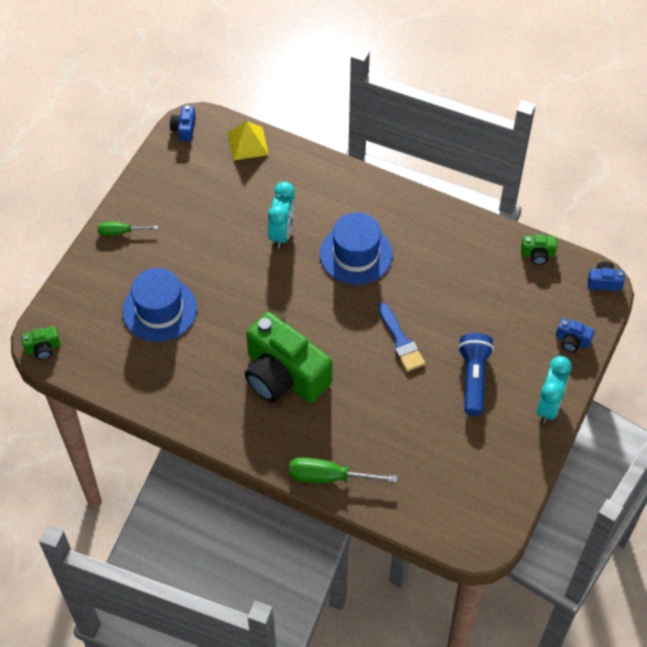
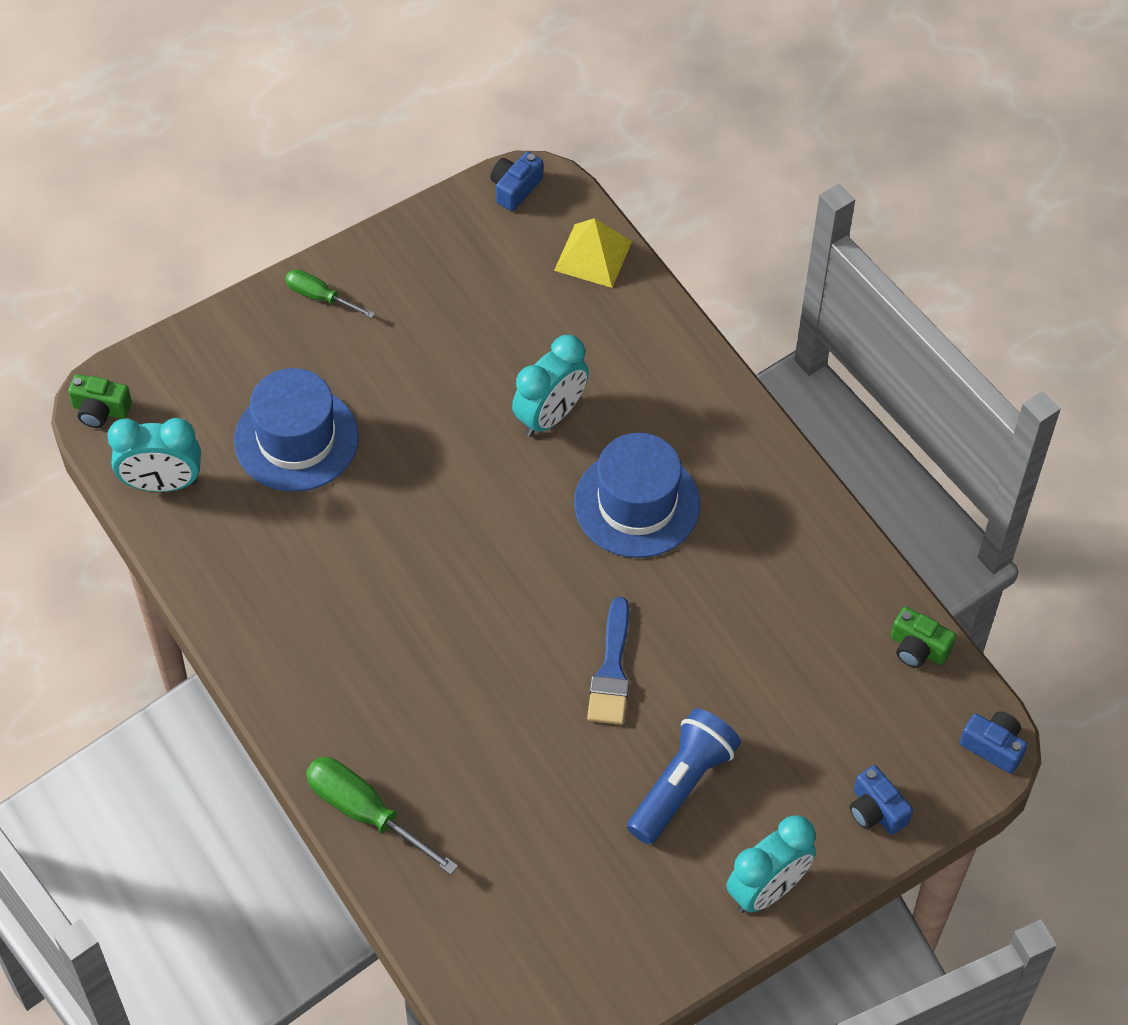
camera: 30 degrees right, 0 degrees up
(104, 368) = (162, 483): none -> turquoise clock
(284, 375) = (405, 628): green camera -> none

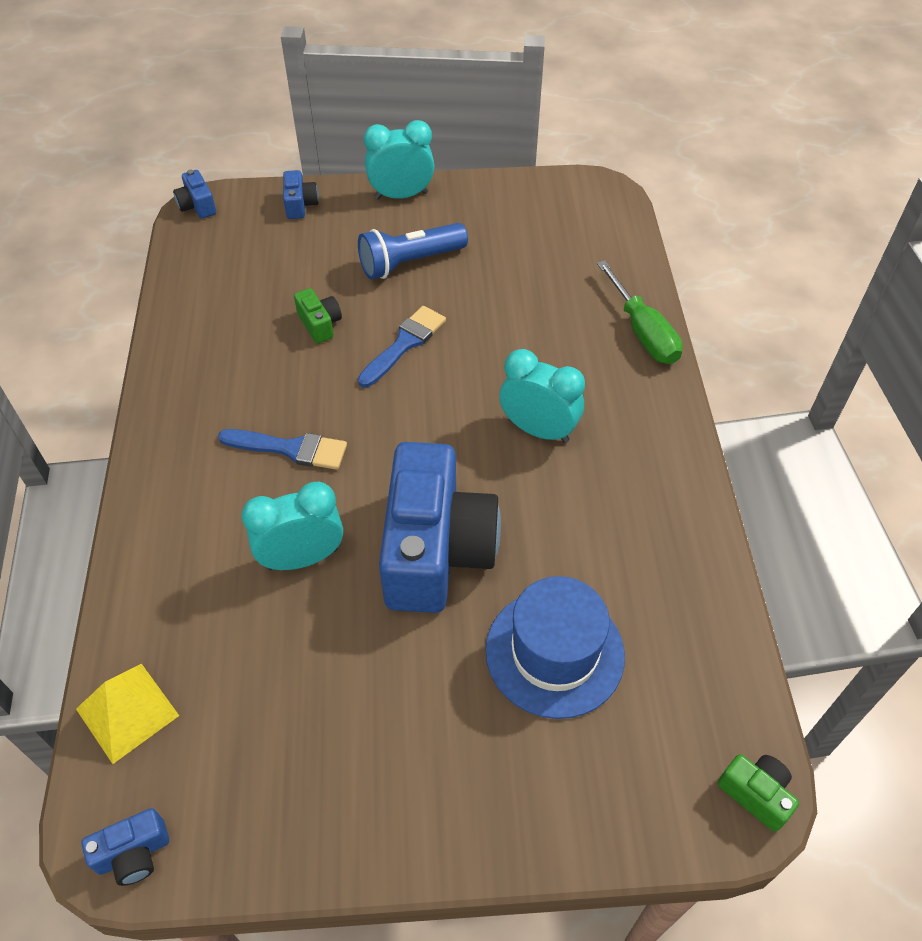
camera: 150 degrees left, 5 degrees down
(162, 483) = (712, 670): turquoise clock -> turquoise clock (538, 430)
(320, 297) = (443, 817): green screwdriver -> none
(442, 474) = (436, 550): none -> blue camera
(637, 503) = (290, 449): blue hat -> blue brush
(918, 648) = (185, 271): green camera -> green camera (320, 324)

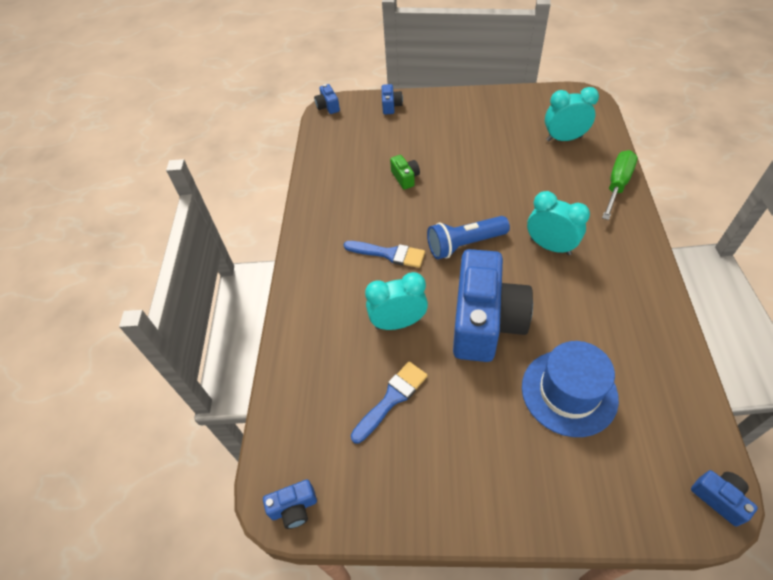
camera: 10 degrees right, 0 degrees up
(127, 712) = (289, 415): yellow pyramid -> none
(401, 195) = (454, 100): turquoise clock -> turquoise clock (564, 139)
(404, 344) = (459, 190): blue brush -> blue brush (392, 399)
(409, 262) = (461, 141): blue flashlight -> blue flashlight (464, 244)
(642, 331) = (617, 185): green screwdriver -> green screwdriver turned 135 degrees counterclockwise
(756, 794) = (719, 498): green camera -> blue camera

